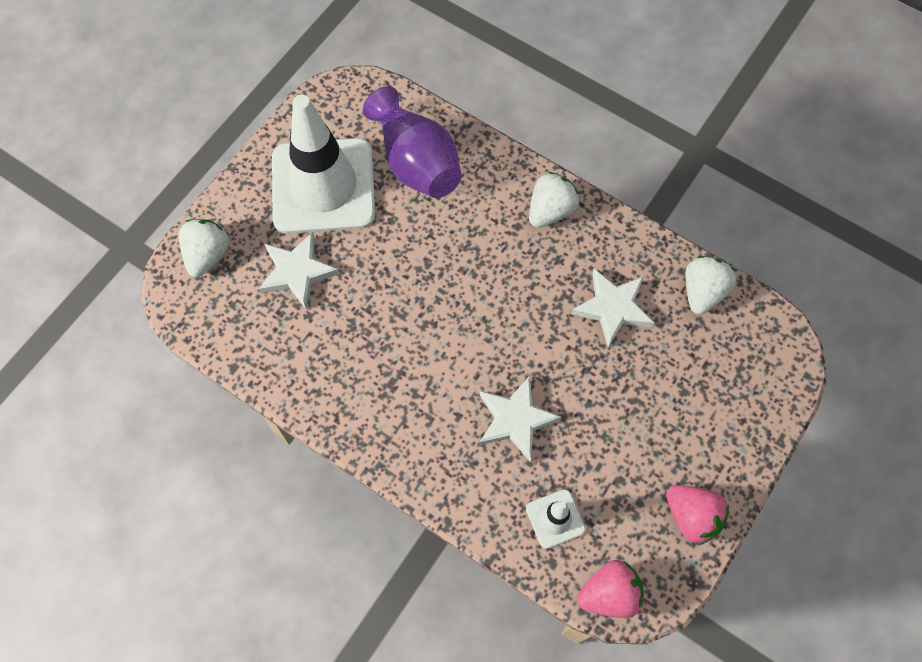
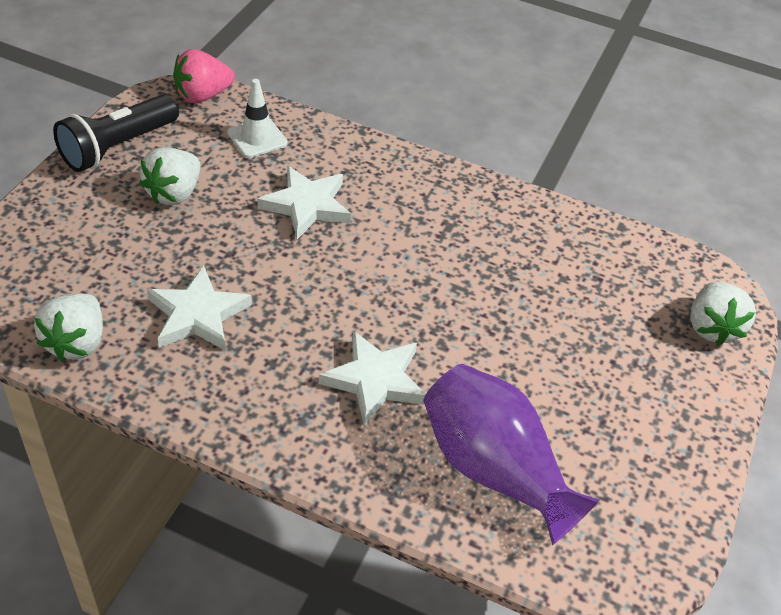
camera: 165 degrees right, 20 degrees down
(297, 272) = (597, 319): white star -> white star (375, 380)
(323, 186) = (610, 422): white traffic cone -> none
(550, 210) = (288, 422): white strawberry -> white strawberry (174, 193)
(692, 516) = (117, 147): pink strawberry -> black flashlight

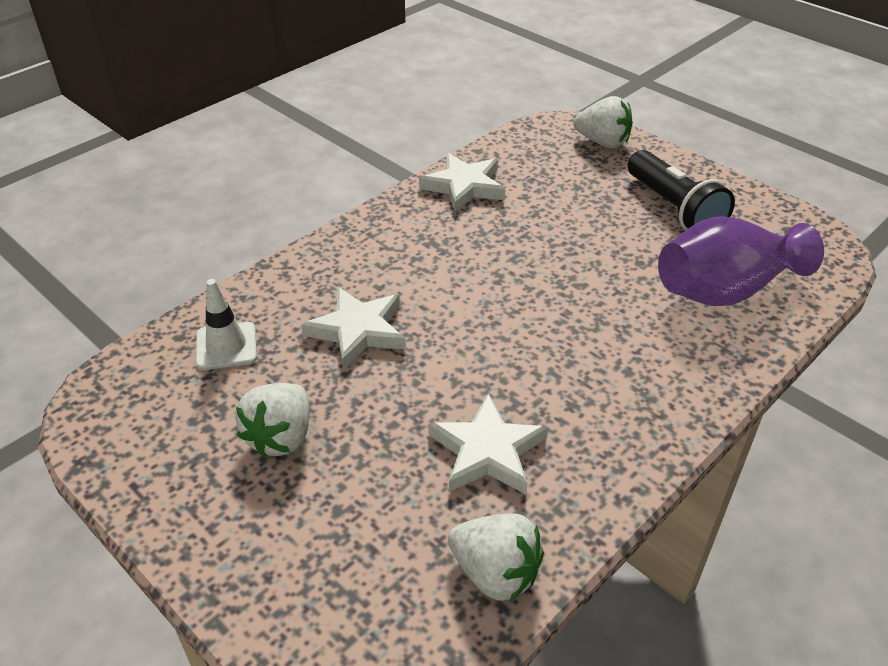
camera: 65 degrees left, 5 degrees down
(117, 147) = (162, 478): black flashlight -> black flashlight (674, 209)
(174, 193) = (281, 437): white strawberry -> white strawberry turned 60 degrees clockwise
(202, 96) = (117, 378): pink strawberry -> none
(375, 380) = (613, 337): white star -> white star (464, 186)

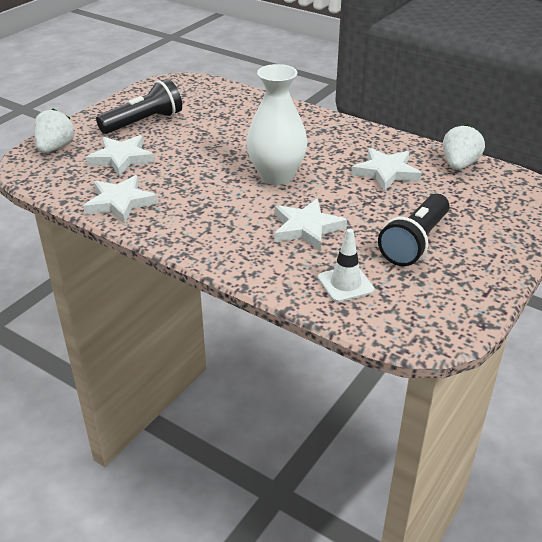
camera: 100 degrees left, 5 degrees down
(281, 437) = (414, 242): white strawberry -> black flashlight
(499, 320) = (276, 176): none -> white vase
(571, 189) = (121, 158): none -> white star
(725, 290) = (226, 109): purple vase -> none

